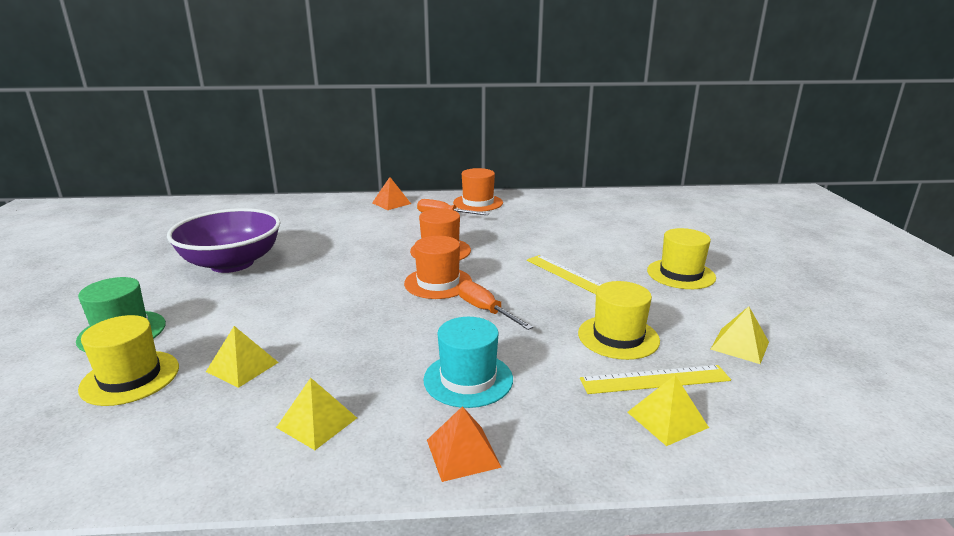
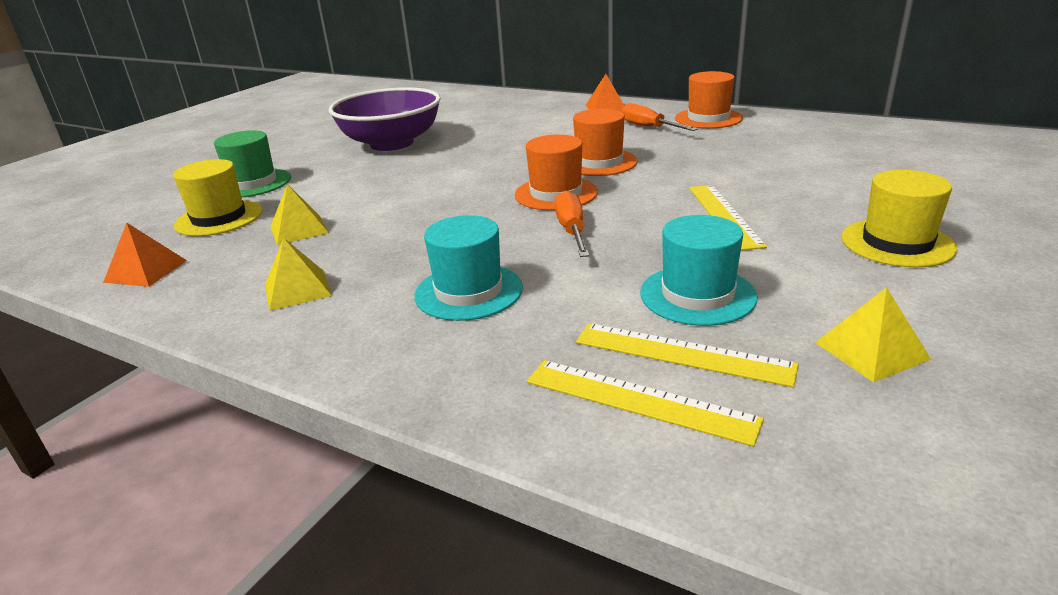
camera: 35 degrees right, 5 degrees up
(462, 453) = (378, 355): orange pyramid -> orange pyramid (145, 271)
(618, 337) = (697, 295): yellow hat -> turquoise hat
(667, 419) = (638, 401): yellow pyramid -> yellow ruler

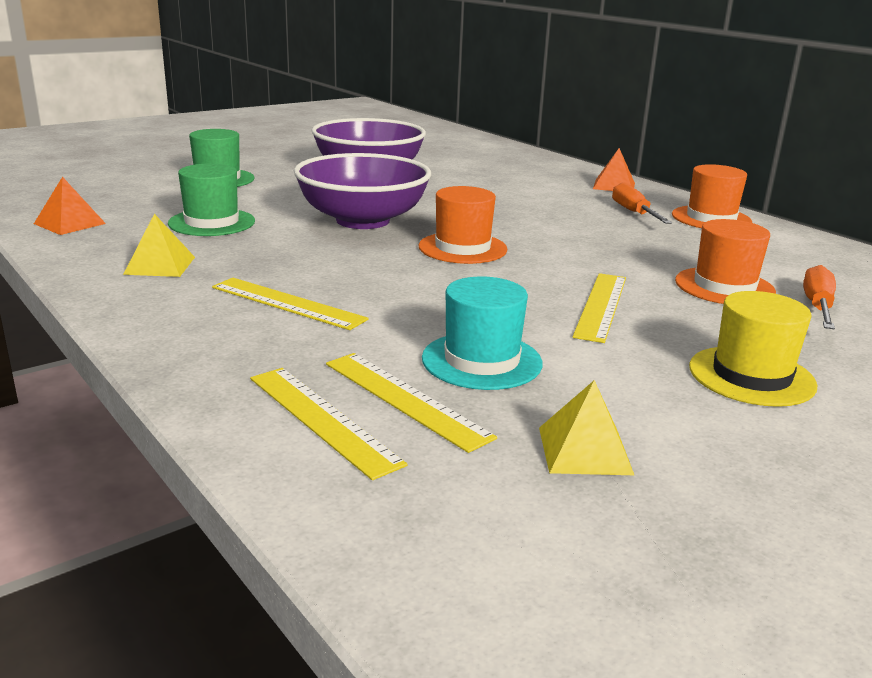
camera: 20 degrees right, 5 degrees down
(219, 218) = (162, 199): yellow hat -> none
(299, 229) = (212, 222): yellow pyramid -> green hat
(440, 190) = (363, 220): none -> purple bowl
(468, 291) = (288, 303): turquoise hat -> yellow ruler
(572, 231) = (436, 281): orange screwdriver -> orange screwdriver (817, 306)
(599, 162) = (539, 232): orange hat -> orange hat (724, 286)

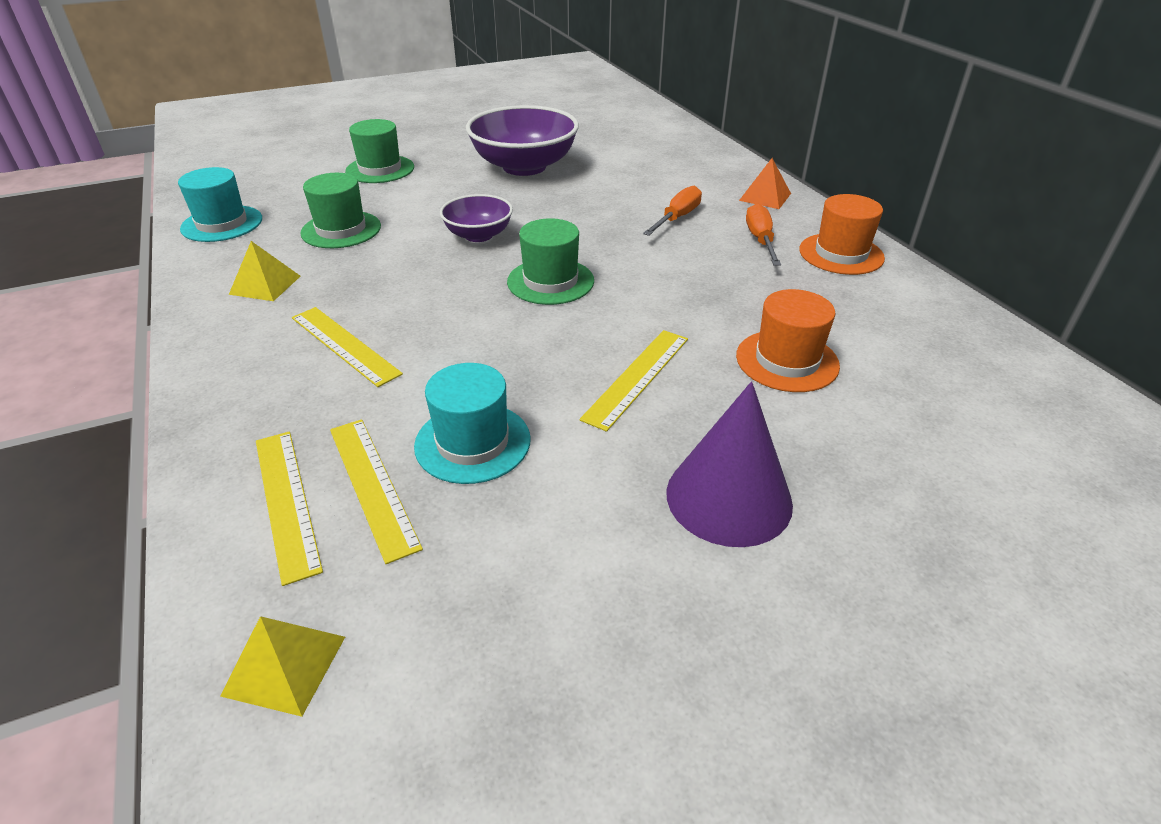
camera: 15 degrees right, 15 degrees up
(69, 223) = (222, 224): orange pyramid -> turquoise hat
(363, 220) = (478, 235): purple bowl -> purple bowl, size x0.55
(462, 248) = (550, 281): orange hat -> green hat
(584, 450) = (494, 577): yellow pyramid -> yellow pyramid (284, 665)
(751, 376) = (728, 497): yellow hat -> purple cone
(817, 306) = (872, 401): orange screwdriver -> orange screwdriver (677, 218)

